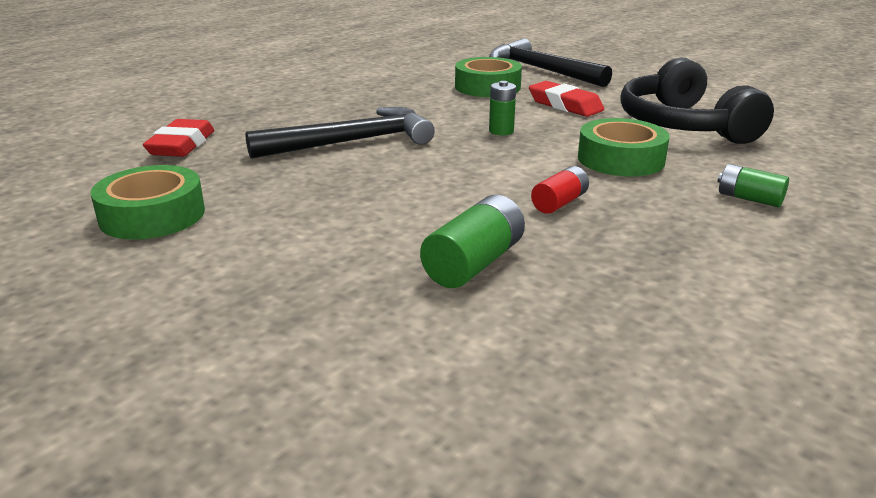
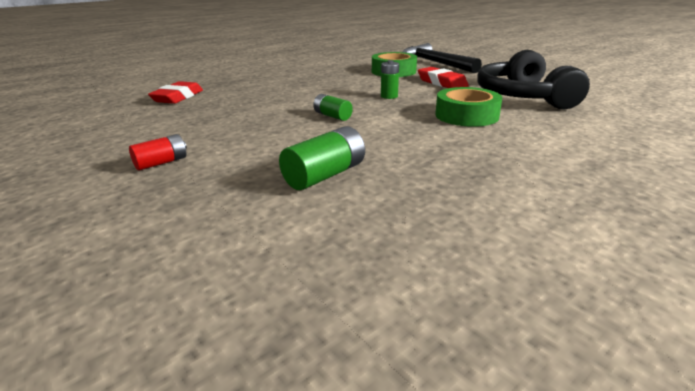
camera: 10 degrees right, 0 degrees up
(152, 215) = (132, 135): green tape -> none
(352, 142) = (285, 99): black hammer -> none
(559, 203) = (407, 140): red battery -> red battery (161, 163)
(749, 199) = (555, 144): green battery -> green battery (332, 116)

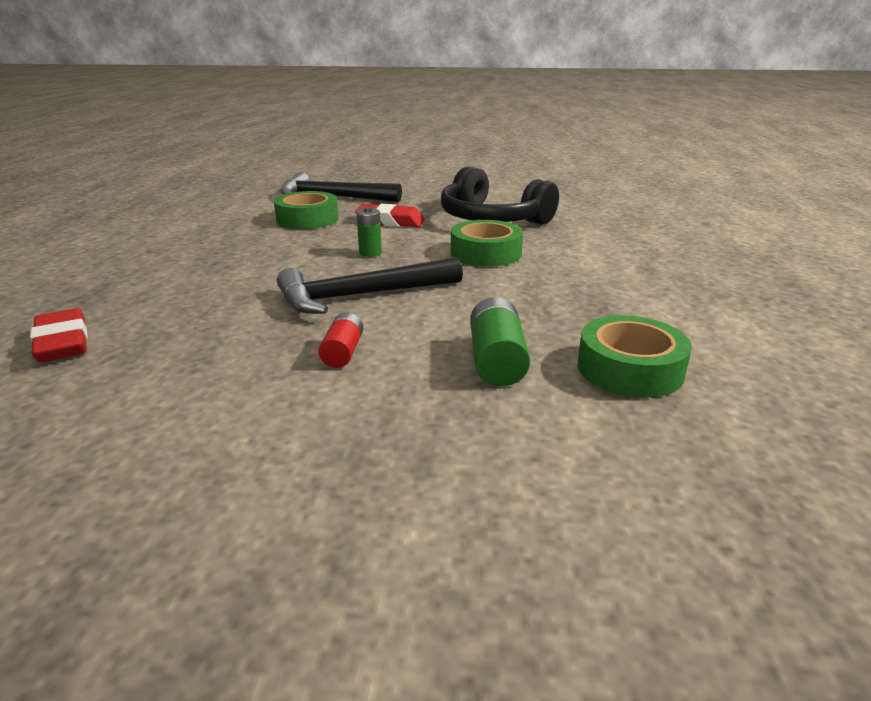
camera: 45 degrees left, 0 degrees up
(161, 163) = (287, 433): red battery -> red battery (342, 352)
(332, 116) = (361, 296): green battery -> black hammer
(401, 219) = (630, 369): none -> green tape

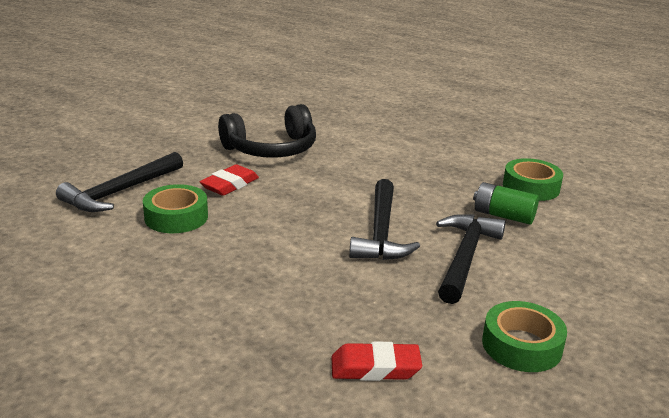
camera: 65 degrees left, 0 degrees up
(342, 352) = (465, 257): red battery -> black hammer
(370, 253) = (297, 210): green battery -> none
(485, 253) = (341, 172): green tape -> green tape (521, 345)

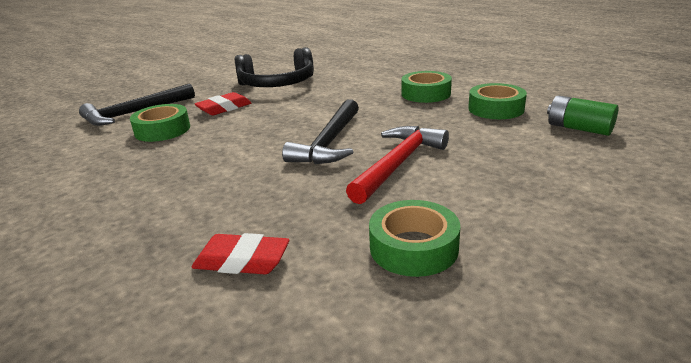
camera: 15 degrees right, 0 degrees up
(450, 166) = (426, 94): none -> green tape
(465, 257) = (398, 164): black hammer -> red hammer
(503, 216) = (456, 131): green battery -> green battery (579, 128)

